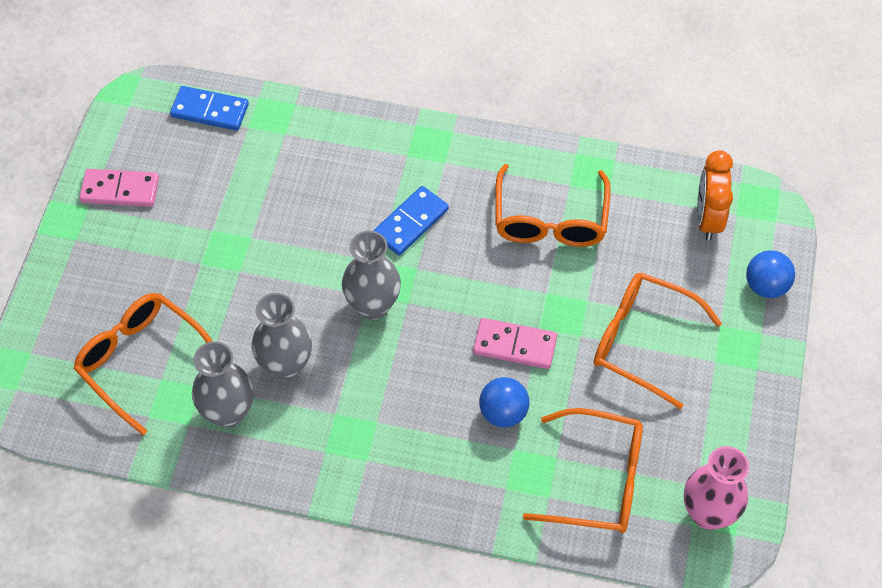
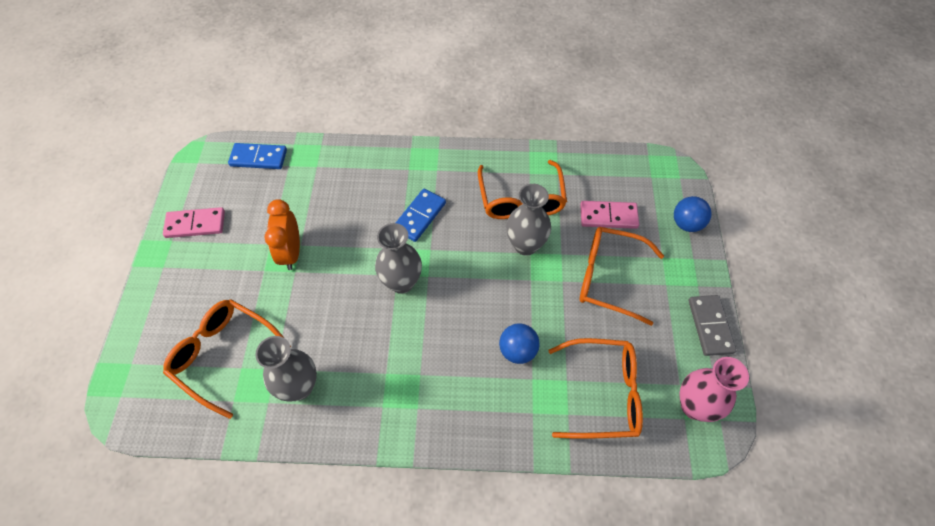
camera: 10 degrees left, 0 degrees up
(286, 365) = (340, 340): grey vase -> grey vase (525, 245)
(515, 345) = (515, 296): pink domino -> pink domino (608, 216)
(707, 219) = (632, 183): orange clock -> orange clock (291, 253)
(757, 422) = (710, 326): none -> grey domino

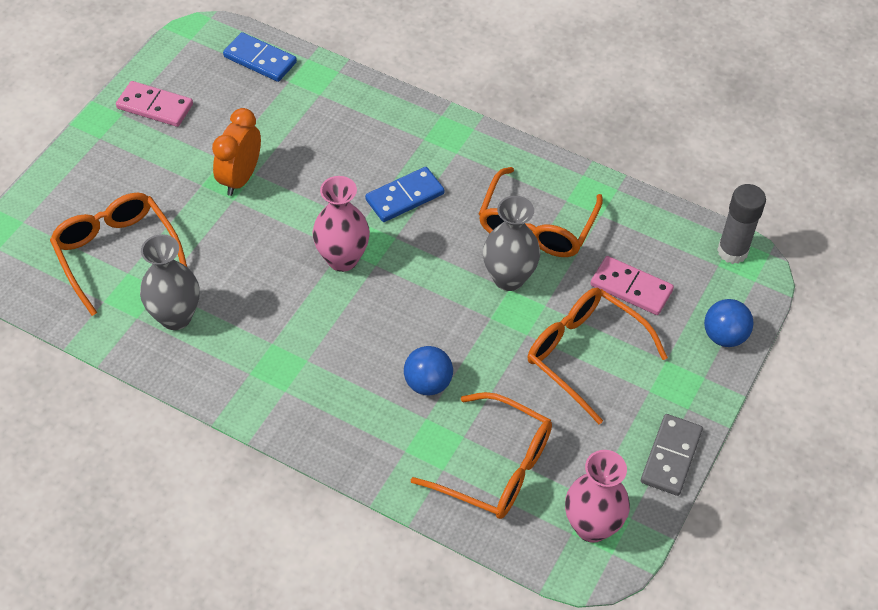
camera: 25 degrees right, 5 degrees down
(401, 282) = (342, 259): grey vase -> pink vase
(654, 164) = (732, 251): none -> grey glue stick

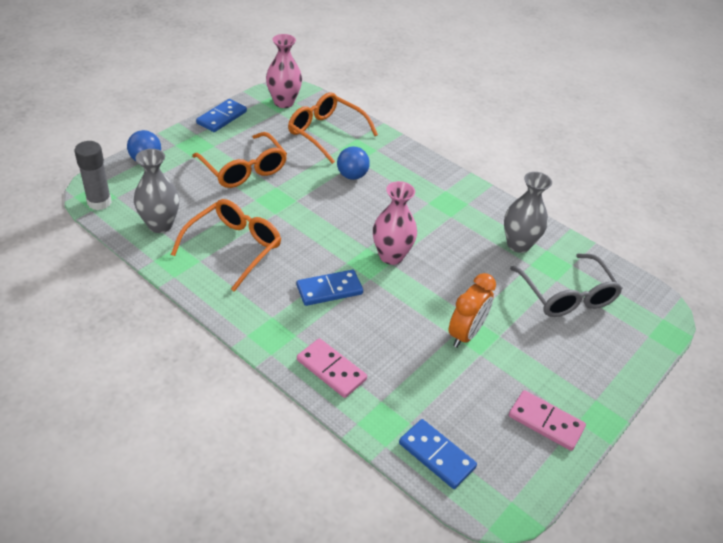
camera: 170 degrees left, 10 degrees down
(116, 253) = (567, 295): orange glasses -> grey glasses
(508, 278) = (272, 219): grey vase -> grey vase (160, 225)
(631, 288) = (188, 196): pink domino -> pink domino (331, 370)
(670, 456) = (222, 118): grey domino -> blue domino

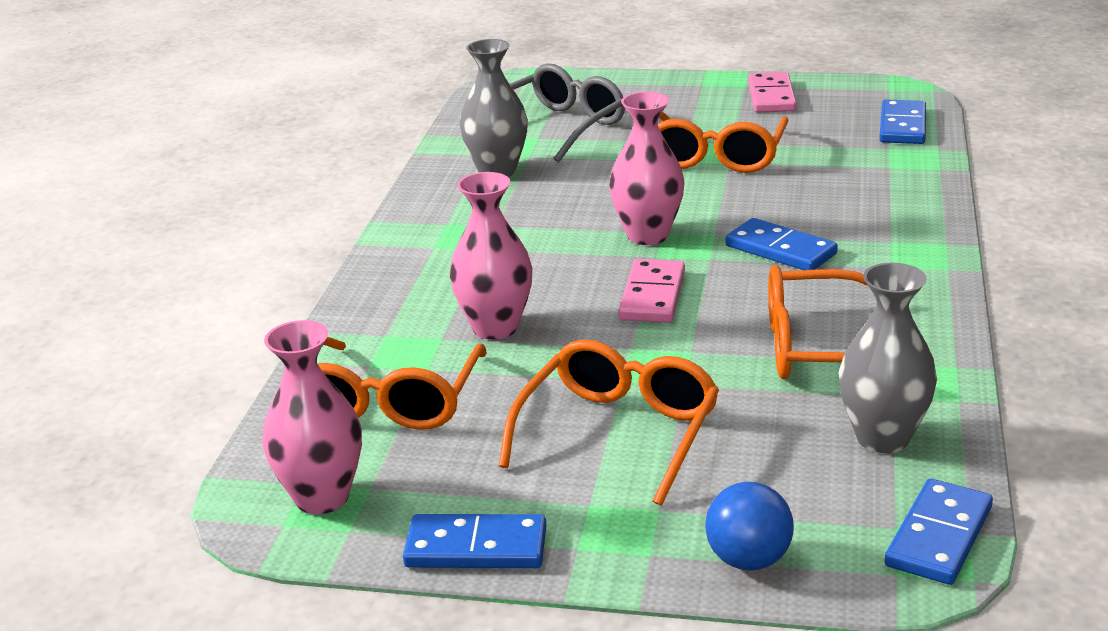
camera: 115 degrees left, 15 degrees down
(99, 202) = (939, 536): grey glue stick -> blue domino
(331, 370) = (901, 203): pink domino -> pink domino (652, 296)
(352, 176) = (495, 327): blue ball -> pink vase
(465, 334) = (715, 157): orange clock -> orange glasses

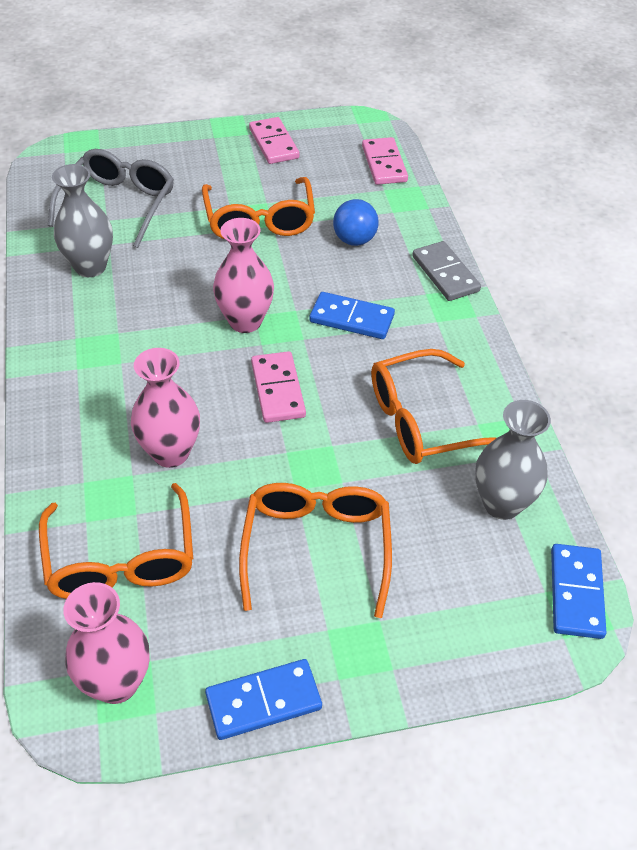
camera: 25 degrees left, 20 degrees up
(748, 560) = (463, 654): blue ball -> blue ball (354, 240)
(902, 126) = (384, 164): blue domino -> pink domino
(927, 227) = (445, 274): none -> grey domino

